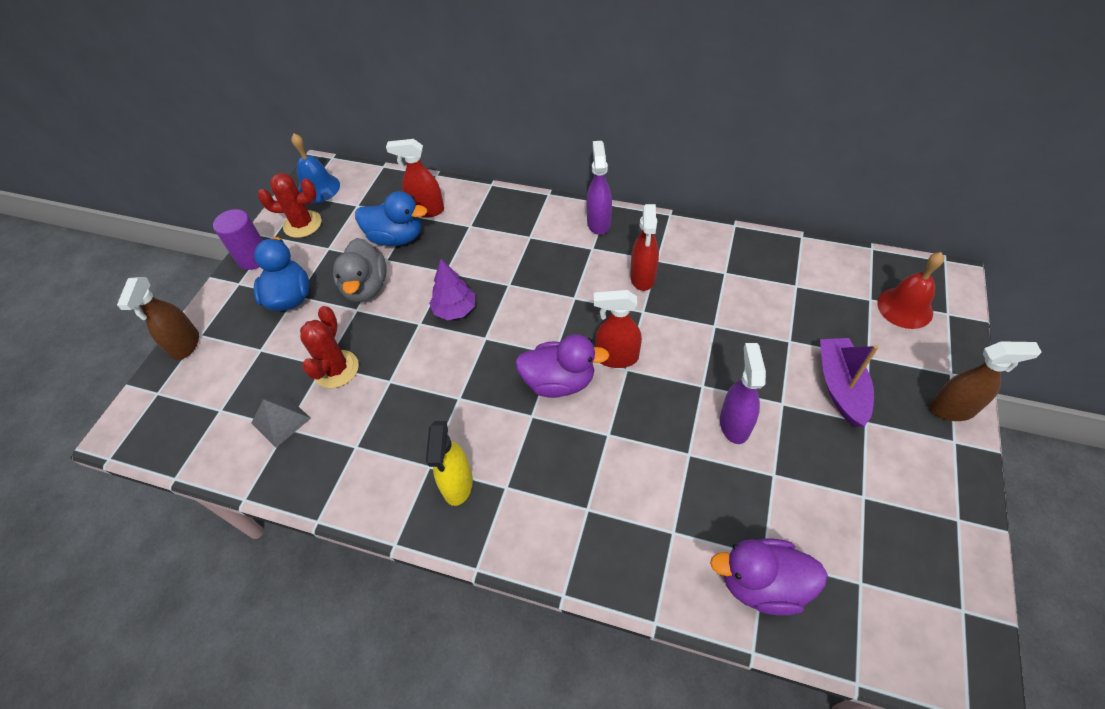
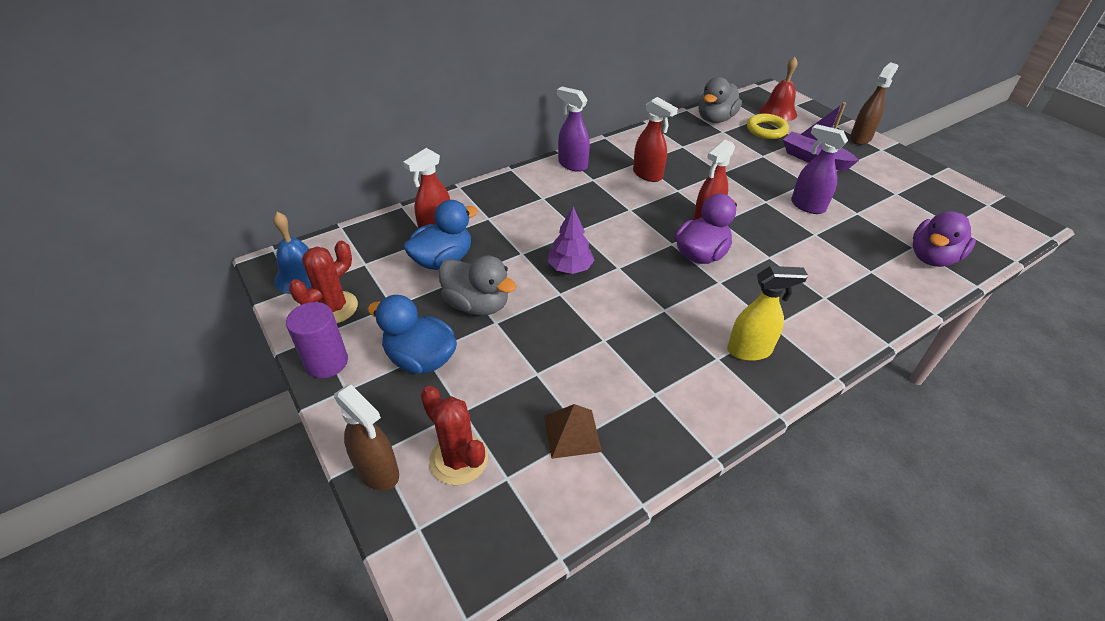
camera: 55 degrees left, 10 degrees down
(281, 420) = (572, 433): grey pyramid -> brown pyramid
(336, 369) = (552, 367): red cactus -> red cactus (459, 459)
(457, 484) = (749, 350): yellow spray bottle -> yellow spray bottle turned 45 degrees counterclockwise
(813, 267) = (715, 119): none -> grey duck
(849, 317) = (766, 130): none -> yellow ring

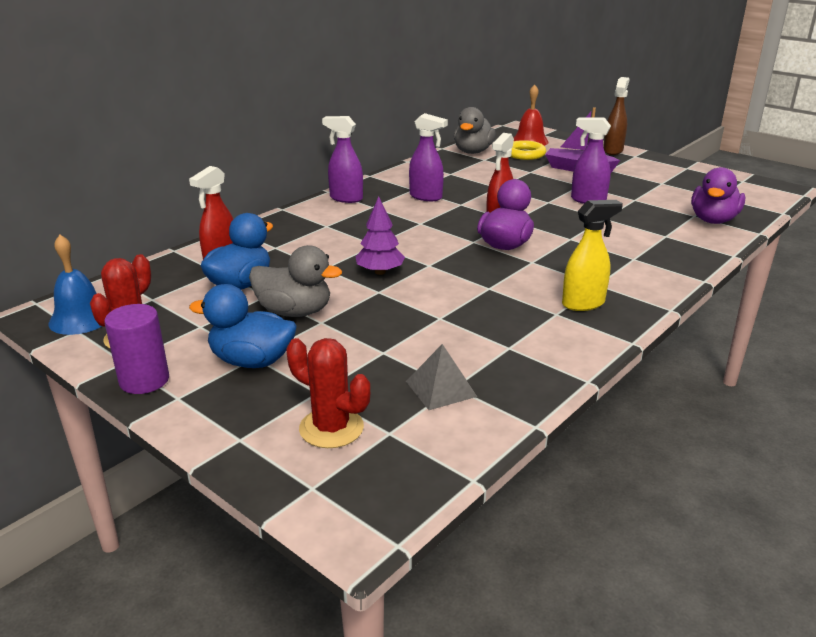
camera: 15 degrees left, 15 degrees down
(378, 472) = (246, 453): brown spray bottle -> none
(572, 433) = (441, 388): brown pyramid -> grey pyramid
(648, 175) = (426, 197): red spray bottle -> purple spray bottle

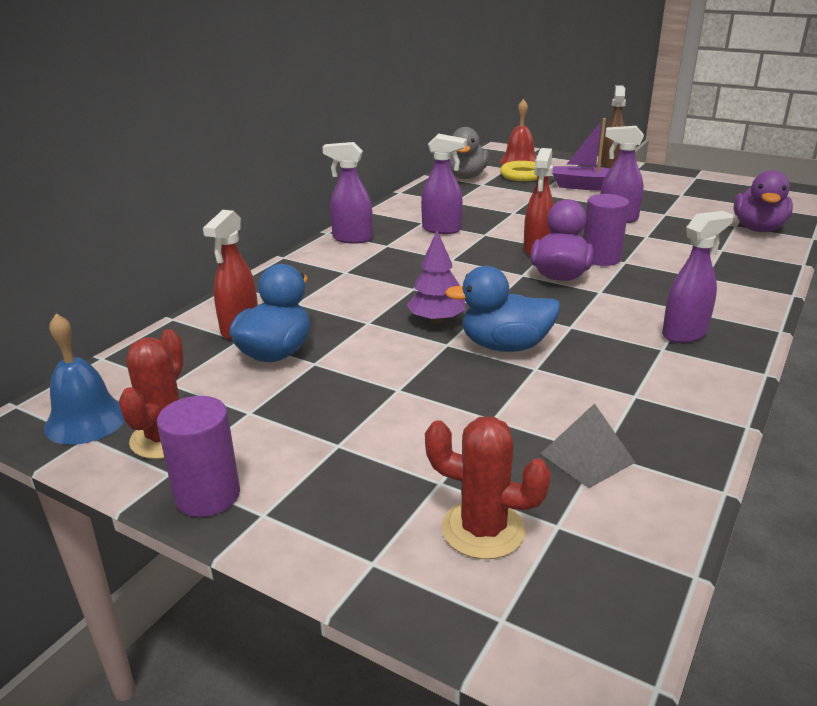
camera: 10 degrees left, 0 degrees up
(252, 361) = (337, 451): blue duck -> blue duck (505, 346)
(294, 312) = (359, 380): grey duck -> none
(550, 234) = (601, 258): none -> purple cylinder
(583, 303) = (685, 334): yellow spray bottle -> purple spray bottle

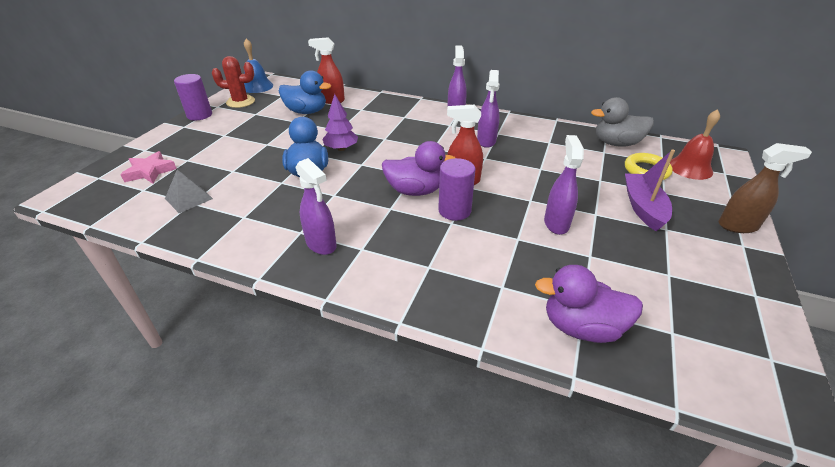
camera: 80 degrees right, 10 degrees up
(483, 529) = (150, 171): red cactus -> pink star

